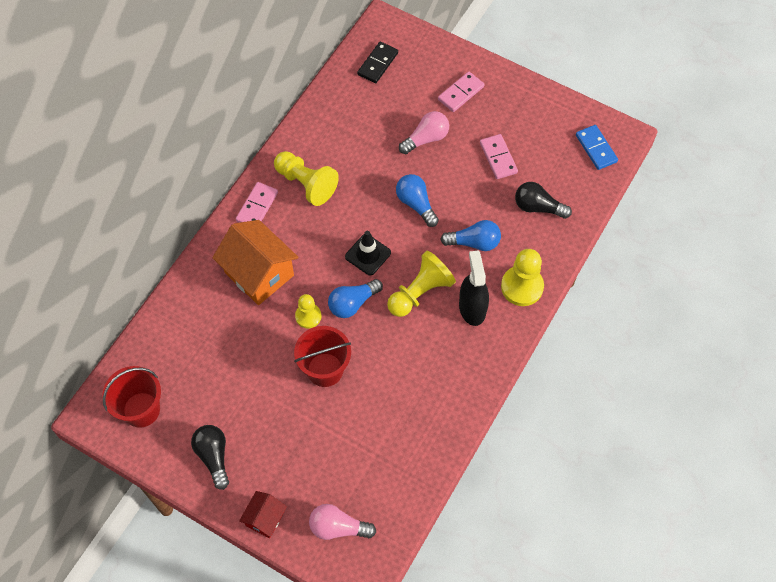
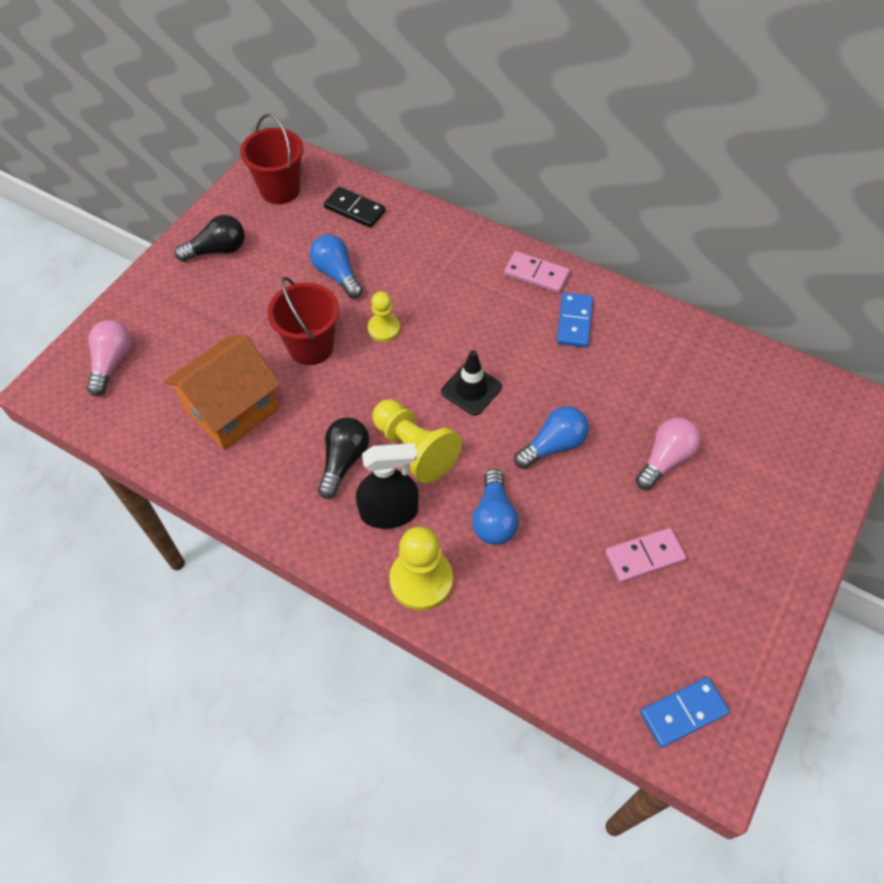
camera: 90 degrees right, 5 degrees down
(259, 274) = (442, 280): orange house -> orange house (232, 410)
(265, 519) = (137, 296): red house -> none
(306, 184) = (574, 322): yellow pawn -> blue domino
(352, 303) = (400, 374): blue light bulb -> blue light bulb (337, 274)
(377, 64) = (786, 399): black domino -> black domino (355, 209)
(426, 139) = (665, 459): pink light bulb -> pink light bulb turned 105 degrees counterclockwise
(460, 93) = (756, 507): pink domino -> none
(538, 207) = (560, 610): black light bulb -> black light bulb (344, 461)

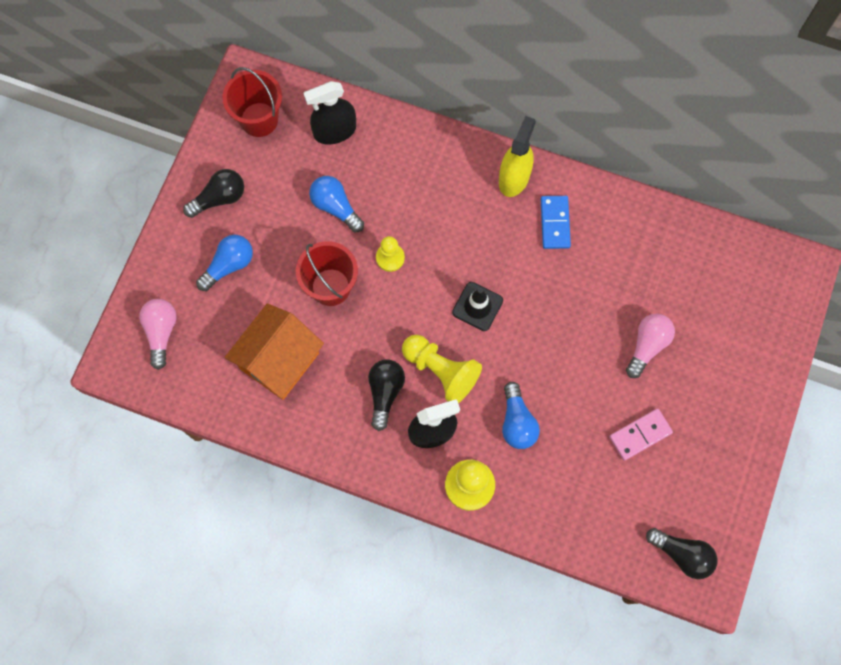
camera: 10 degrees left, 15 degrees up
(355, 209) = (335, 131): black domino -> black spray bottle
(536, 274) = (514, 178): pink domino -> yellow spray bottle
(553, 445) = (554, 348): blue light bulb -> blue light bulb (229, 265)
(683, 712) = (682, 554): blue domino -> black light bulb

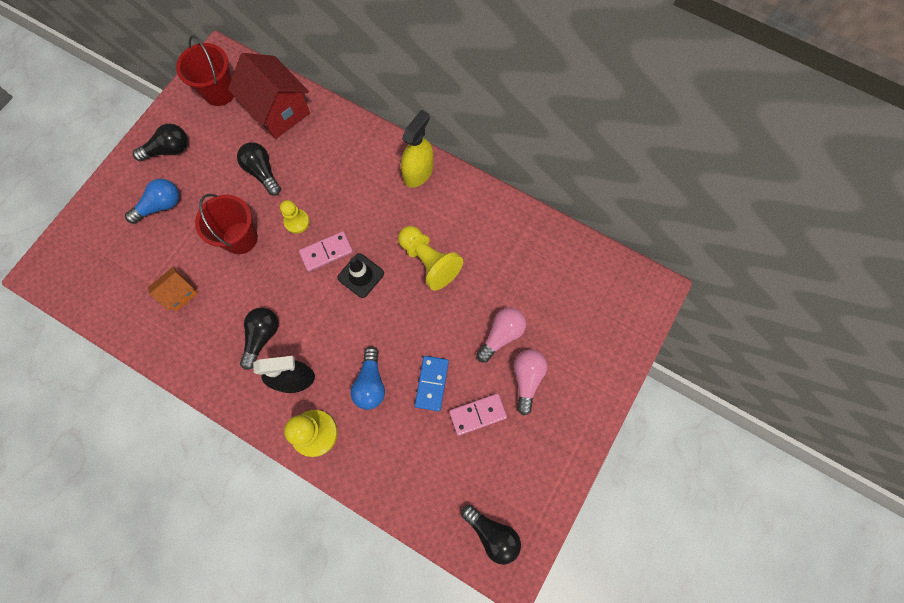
camera: 10 degrees right, 0 degrees up
(161, 332) = (88, 252): pink light bulb -> pink light bulb (526, 379)
(279, 361) = (179, 293): orange house -> orange house, size x0.52
(335, 131) = (278, 111): black spray bottle -> red house
(335, 207) = (262, 172): blue light bulb -> black light bulb
(432, 287) = (326, 252): none -> pink domino
(441, 371) = (315, 326): yellow pawn -> yellow pawn (429, 262)
(554, 223) = (444, 215): blue domino -> blue domino (431, 383)

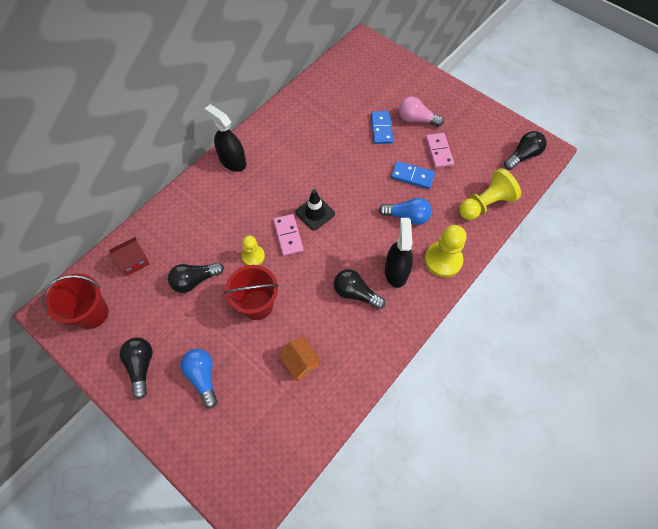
camera: 80 degrees left, 10 degrees down
(278, 111) = (134, 261): red house -> red house, size x0.52
(418, 172) = (232, 161): yellow spray bottle -> black spray bottle
(429, 262) = (313, 165): yellow pawn -> yellow pawn (485, 204)
(501, 335) = (381, 129): pink light bulb -> blue domino

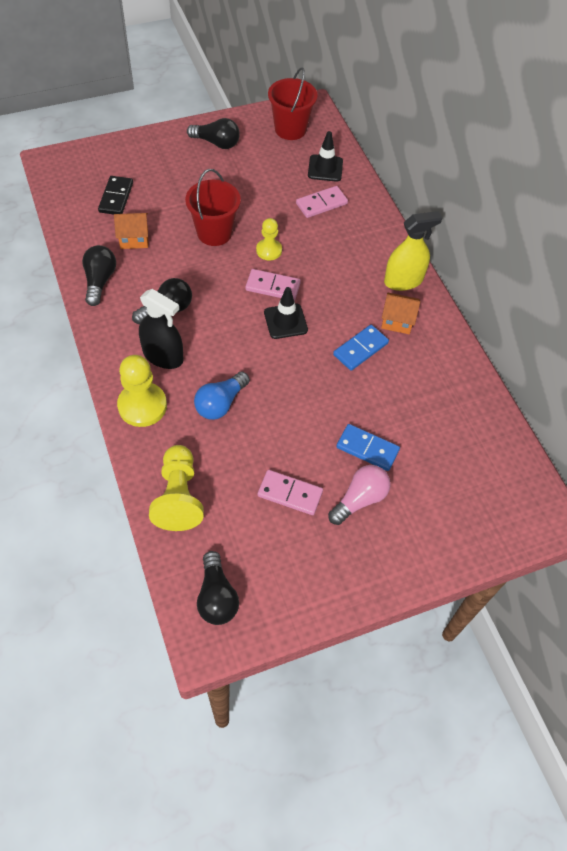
camera: 115 degrees right, 5 degrees down
(134, 261) = (325, 168): red house -> black traffic cone
(180, 244) = (321, 204): none -> pink domino
(195, 280) = (273, 201): black light bulb -> black light bulb (100, 281)
(203, 377) = (175, 174): blue light bulb -> none
(232, 161) = (403, 280): black spray bottle -> yellow spray bottle
(261, 411) = (116, 197): none -> black domino
(272, 151) = (397, 321): none -> orange house
(412, 176) = (272, 441): blue domino -> blue domino (360, 349)

